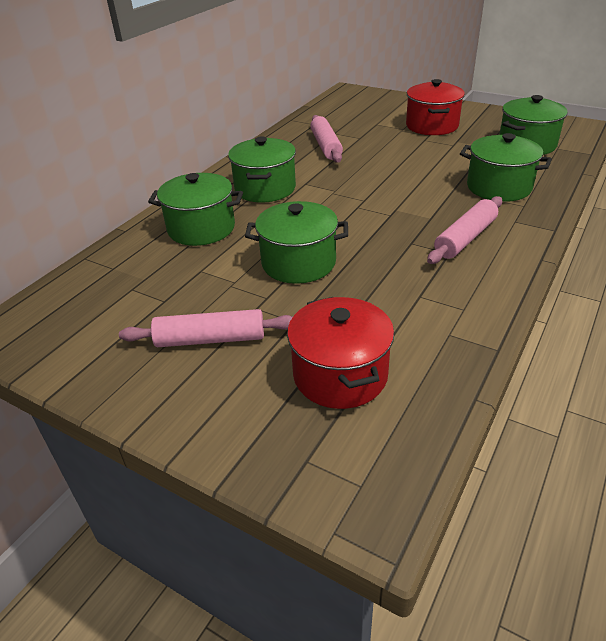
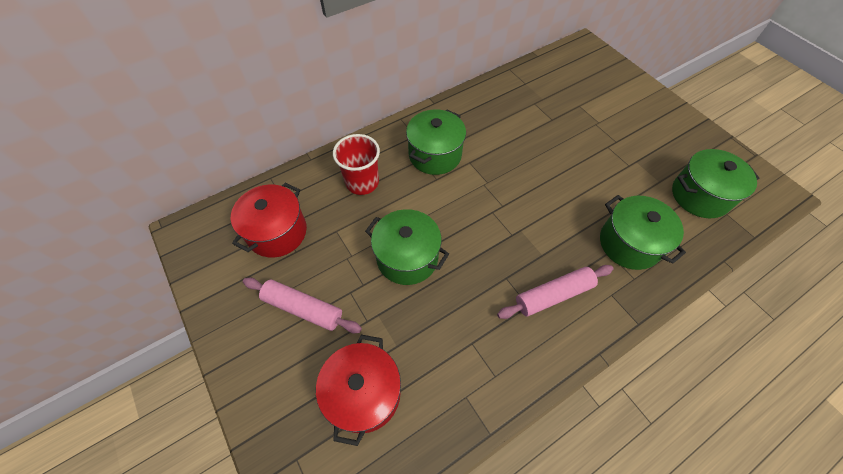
camera: 25 degrees right, 20 degrees up
(201, 228) = (362, 182): green pot -> red cup
(326, 146) = (516, 119): pink rolling pin -> none
(432, 126) = (628, 129): red pot -> red pot (277, 232)

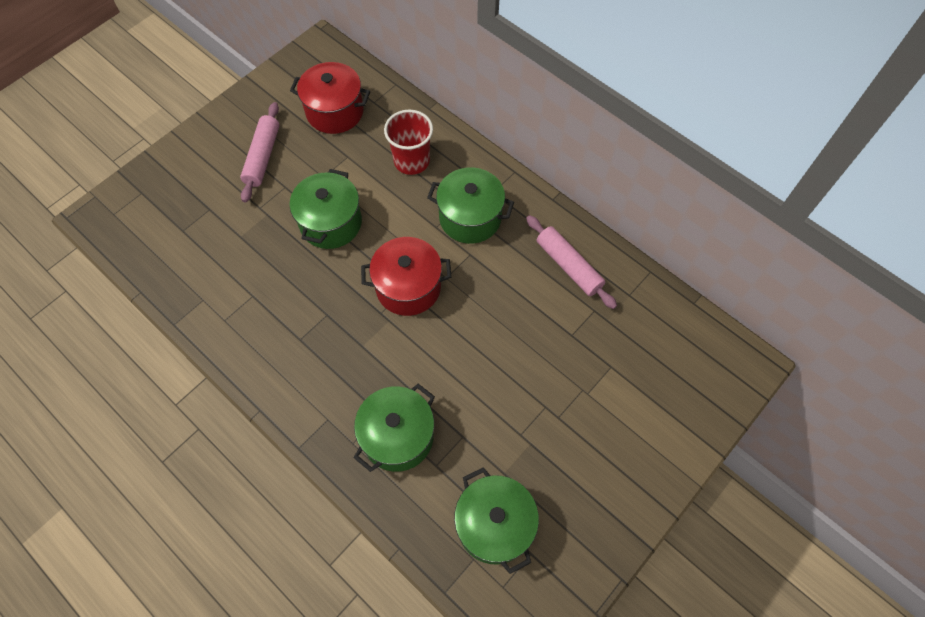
camera: 75 degrees right, 5 degrees up
(364, 393) = (195, 223): red pot -> red pot (408, 287)
(553, 295) = (316, 361): pink rolling pin -> pink rolling pin (569, 266)

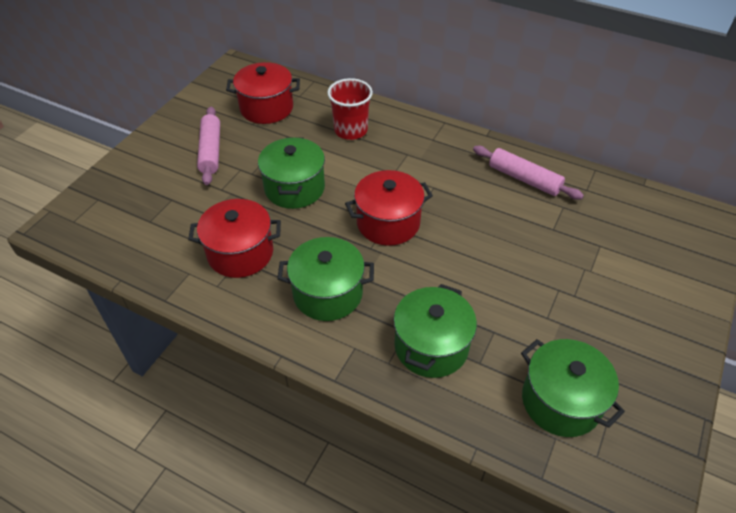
camera: 15 degrees left, 15 degrees down
(256, 288) = (240, 253): none -> red pot
(470, 218) = (421, 161): green pot -> green pot (327, 293)

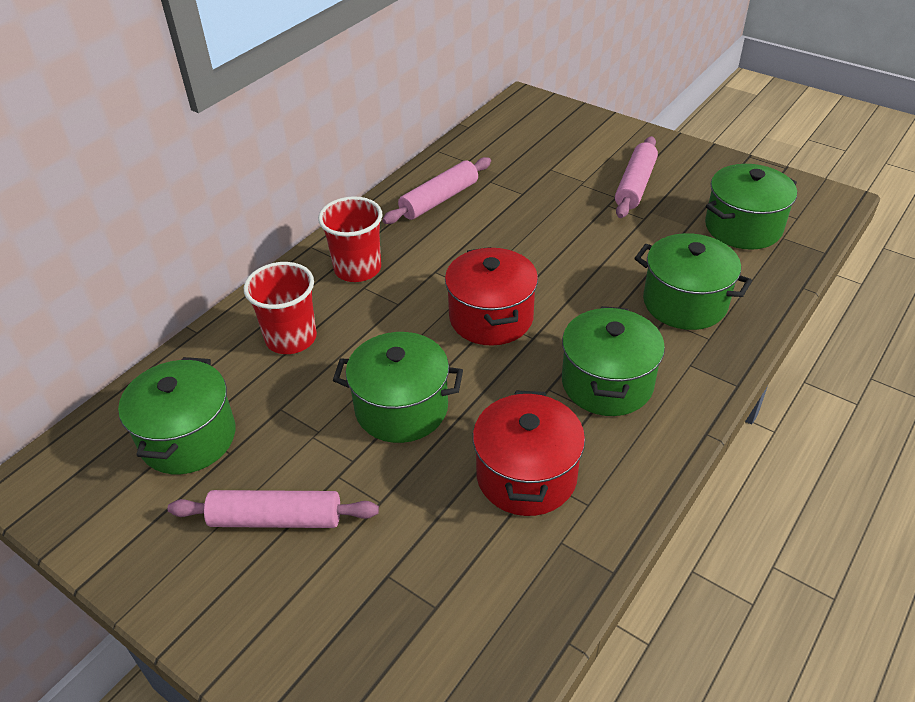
camera: 80 degrees left, 5 degrees down
(266, 108) = (188, 438): red pot -> green pot
(426, 148) = (357, 269): none -> red cup
(599, 310) = (635, 185): none -> pink rolling pin

